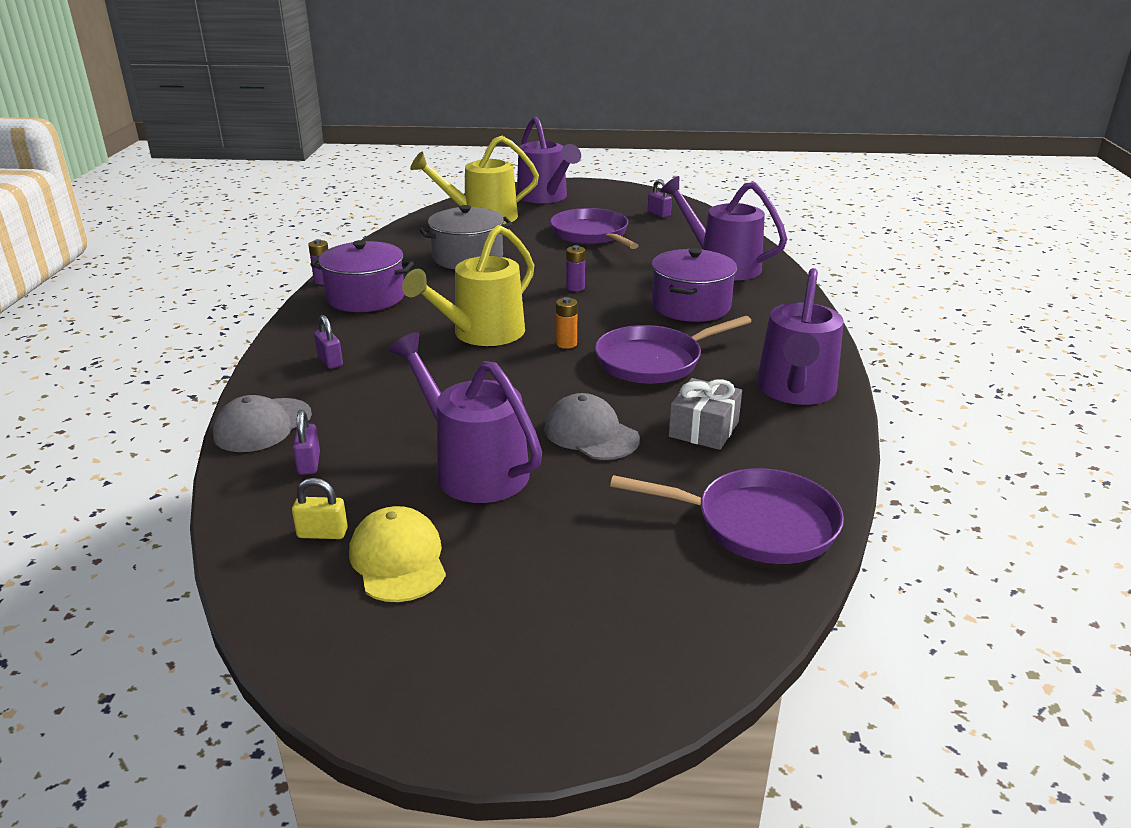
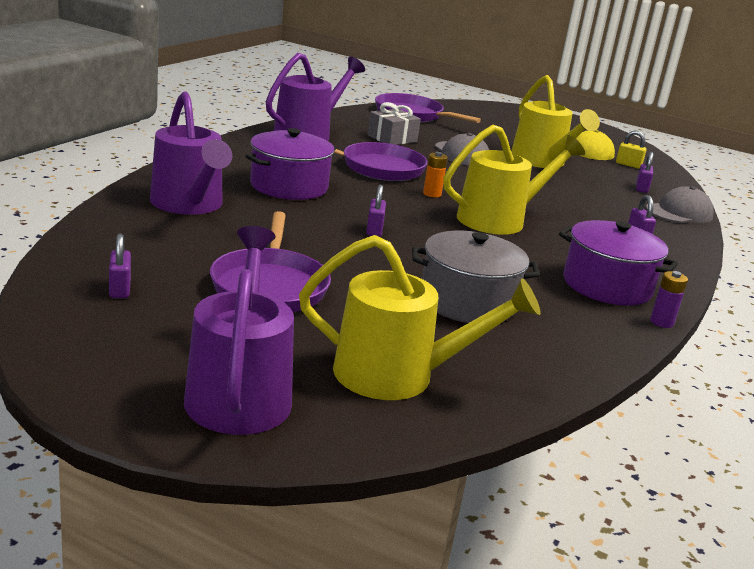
camera: 160 degrees left, 5 degrees down
(473, 468) = (542, 162): purple watering can -> yellow watering can
(575, 288) = (374, 230): purple battery -> purple padlock

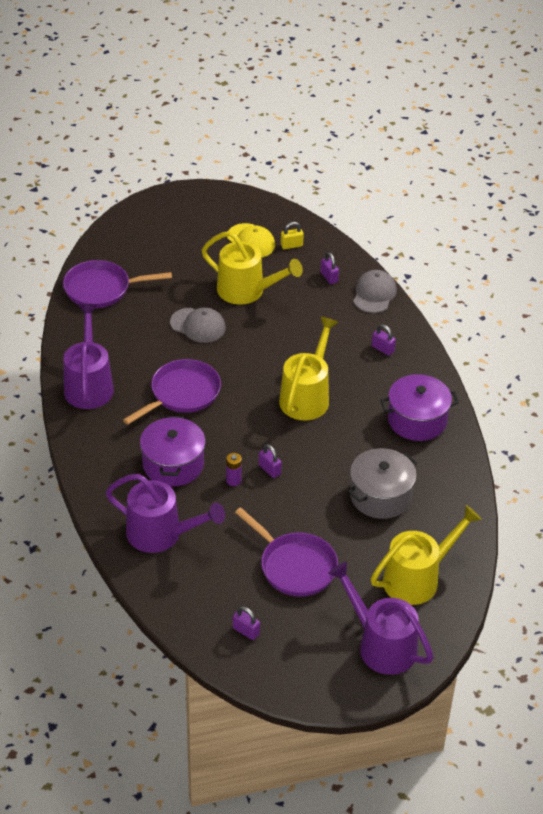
camera: 40 degrees left, 20 degrees up
(392, 138) = (138, 342): grey gift -> none
(432, 194) = (245, 398): orange battery -> none
(661, 322) = (466, 433): purple battery -> purple battery (233, 480)

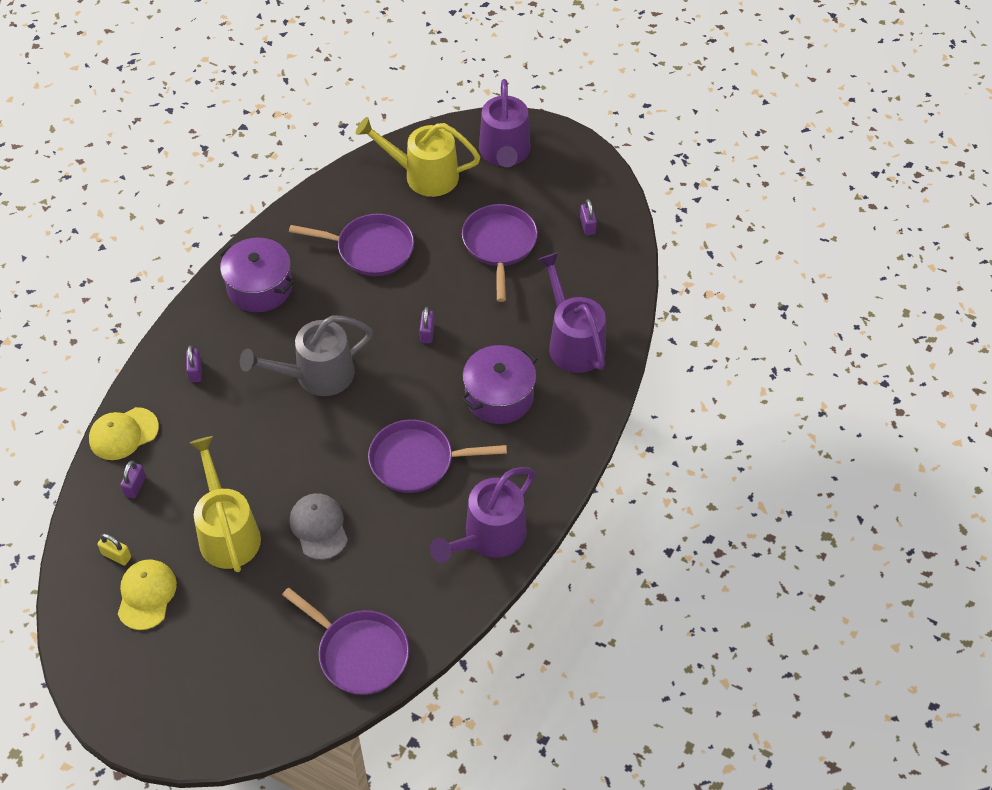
camera: 135 degrees left, 10 degrees up
(233, 480) = (466, 345): purple battery -> none
(307, 396) = (316, 376): yellow watering can -> grey watering can
(374, 294) = (123, 434): grey cap -> yellow cap
(380, 496) = (370, 249): grey pot -> purple pan

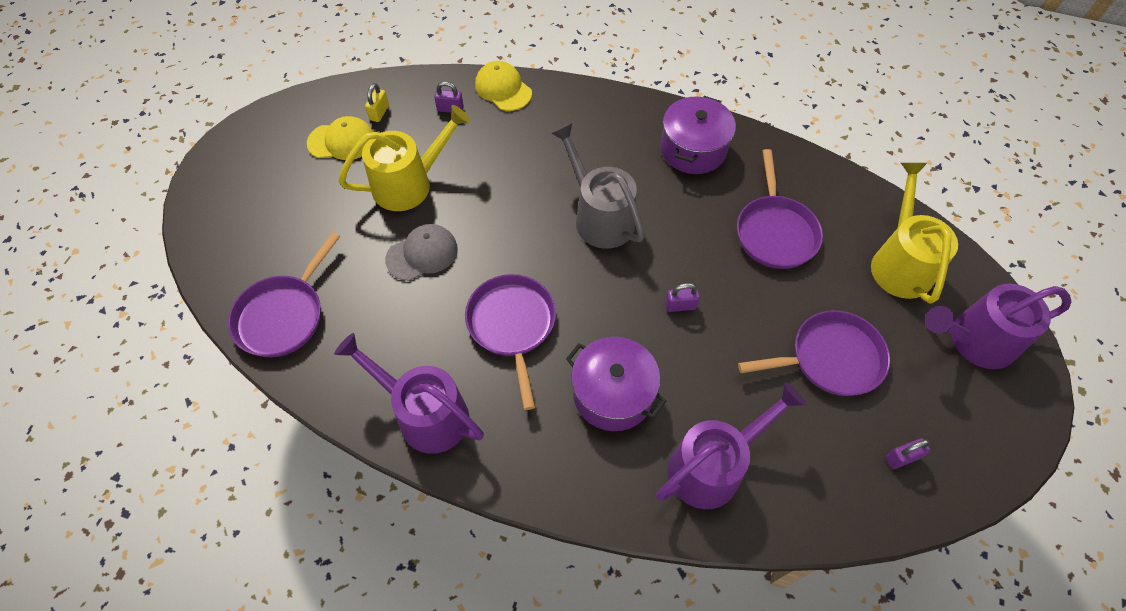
camera: 80 degrees right, 5 degrees up
(195, 371) = (581, 123): purple padlock -> none

